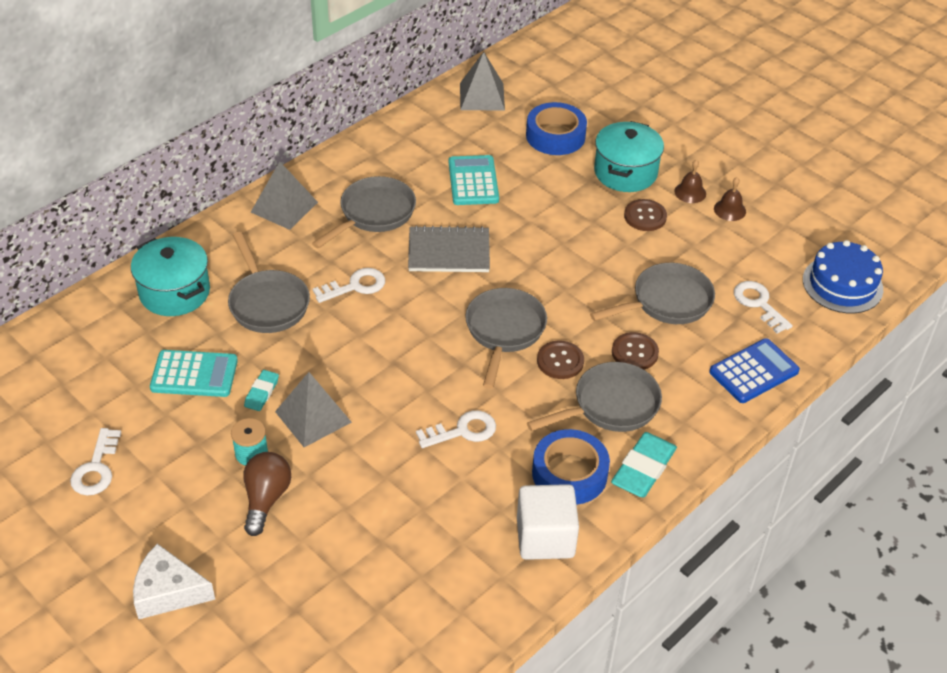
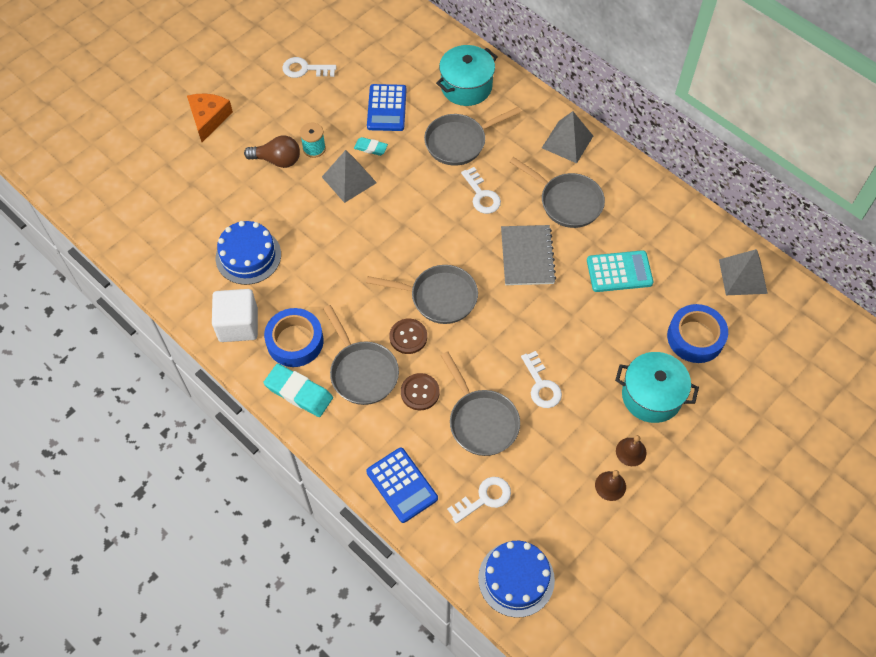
camera: 90 degrees right, 15 degrees up
(168, 592) = (208, 119): white cheese -> orange cheese
(194, 374) = (386, 108): turquoise calculator -> blue calculator
(433, 530) = (248, 256): none -> blue cake
(462, 431) = (336, 271): white key -> white key (541, 385)
(645, 216) = (591, 409): brown button -> none

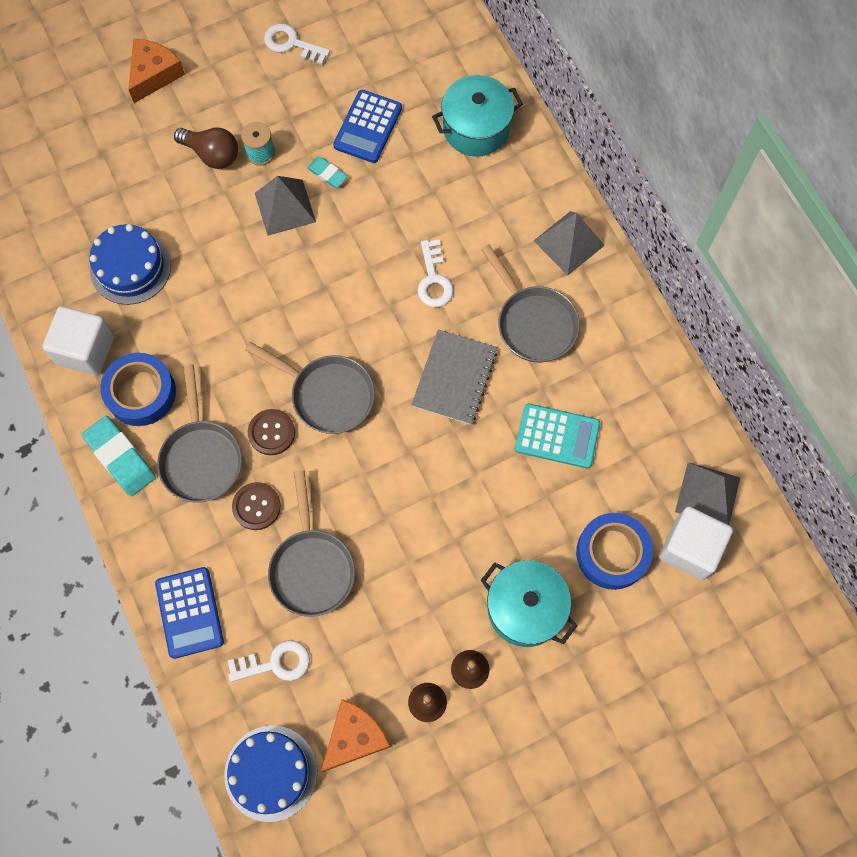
camera: 20 degrees right, 10 degrees up
(459, 142) = (436, 200): grey pan -> none
(541, 385) = (401, 548): white key -> none
(568, 530) = (354, 737): none -> orange cheese
(747, 316) = (689, 549): none -> white cube

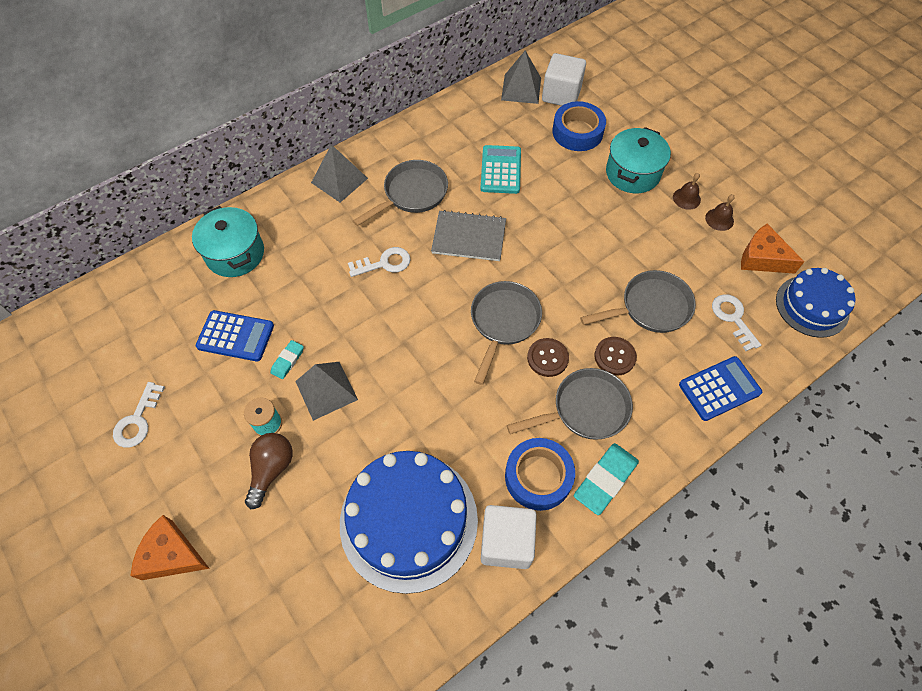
camera: 100 degrees left, 10 degrees down
(130, 267) = (408, 520): blue cake -> blue cake, size x1.65

